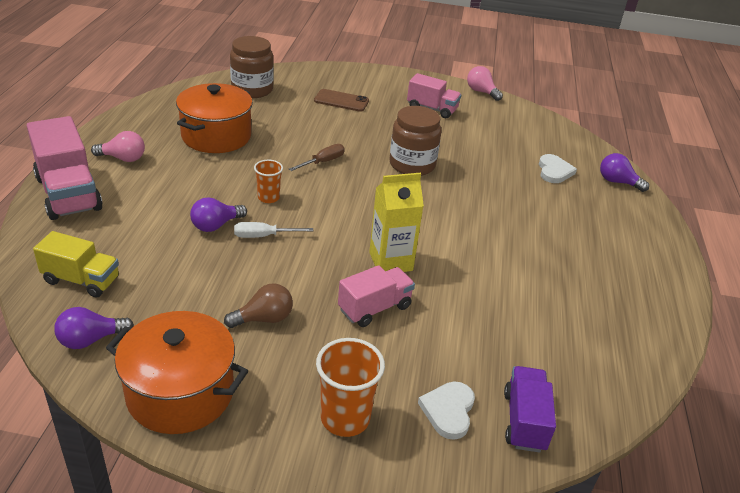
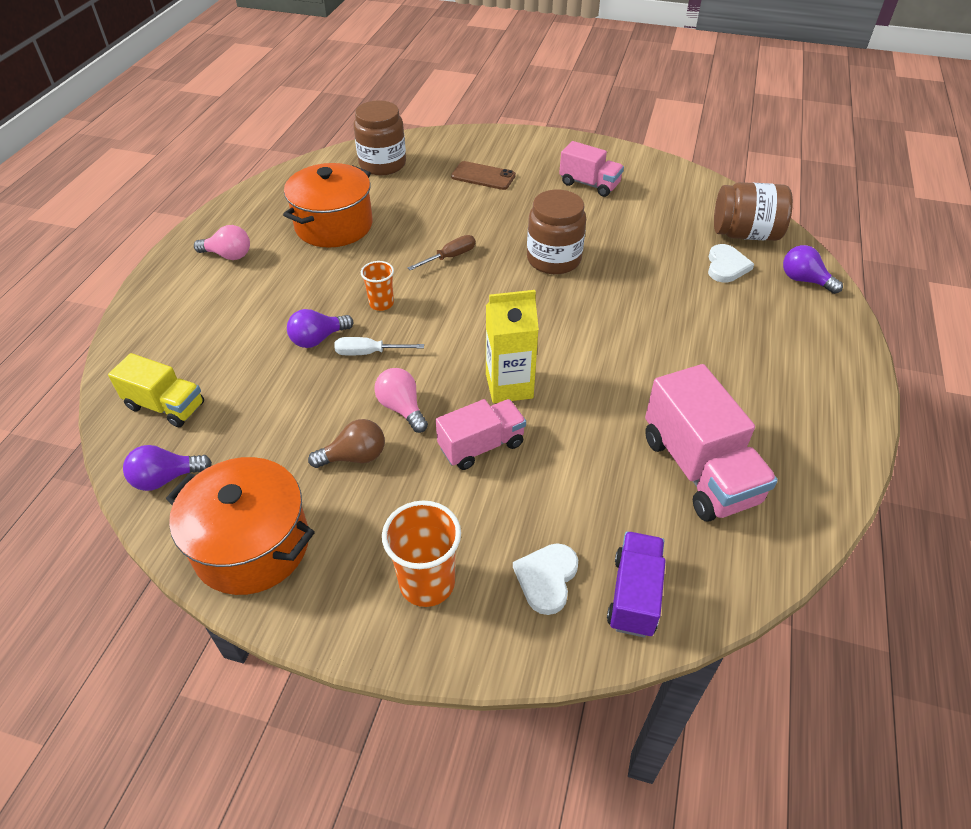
camera: 10 degrees right, 10 degrees up
(69, 193) = (165, 300): pink truck -> pink truck (699, 469)
(481, 92) = (653, 160): pink light bulb -> pink light bulb (402, 408)
(565, 148) = (745, 234): none -> brown jar

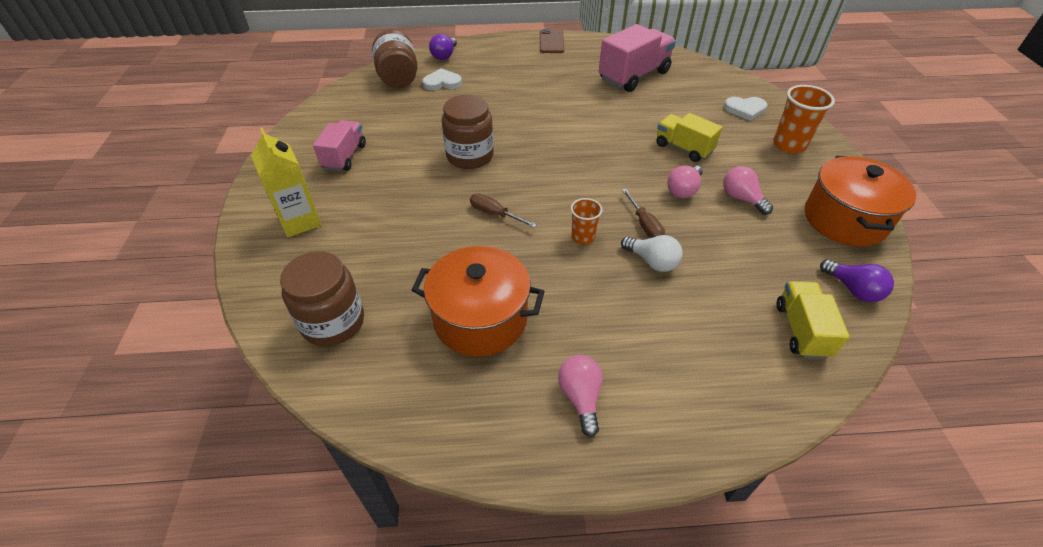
camera: 110 degrees left, 0 degrees up
(318, 339) = (652, 261): purple light bulb -> white light bulb
(354, 457) = (741, 198): brown light bulb -> pink light bulb
(369, 353) = (644, 225): white screwdriver -> brown screwdriver
(481, 445) = (683, 148): pink truck -> yellow truck
(483, 176) = (344, 227): brown phone -> brown phone (551, 42)
(509, 386) = (624, 148): yellow carton -> yellow carton (300, 221)
(634, 595) = (727, 85): purple truck -> none

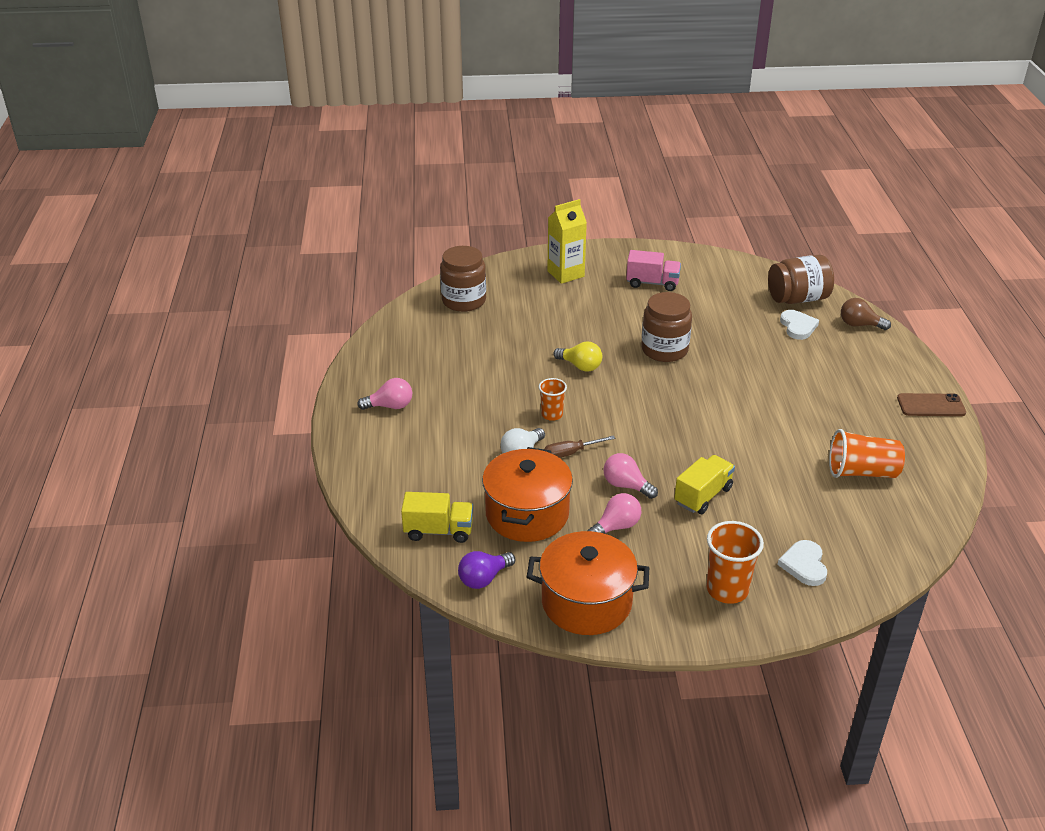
camera: 90 degrees right, 10 degrees down
(444, 56) = (859, 325): purple light bulb -> brown light bulb
(480, 319) = (462, 362): orange pot -> orange pot (527, 514)
(495, 214) = (580, 366): brown screwdriver -> yellow light bulb
(634, 76) = (861, 472): pink truck -> orange cup

